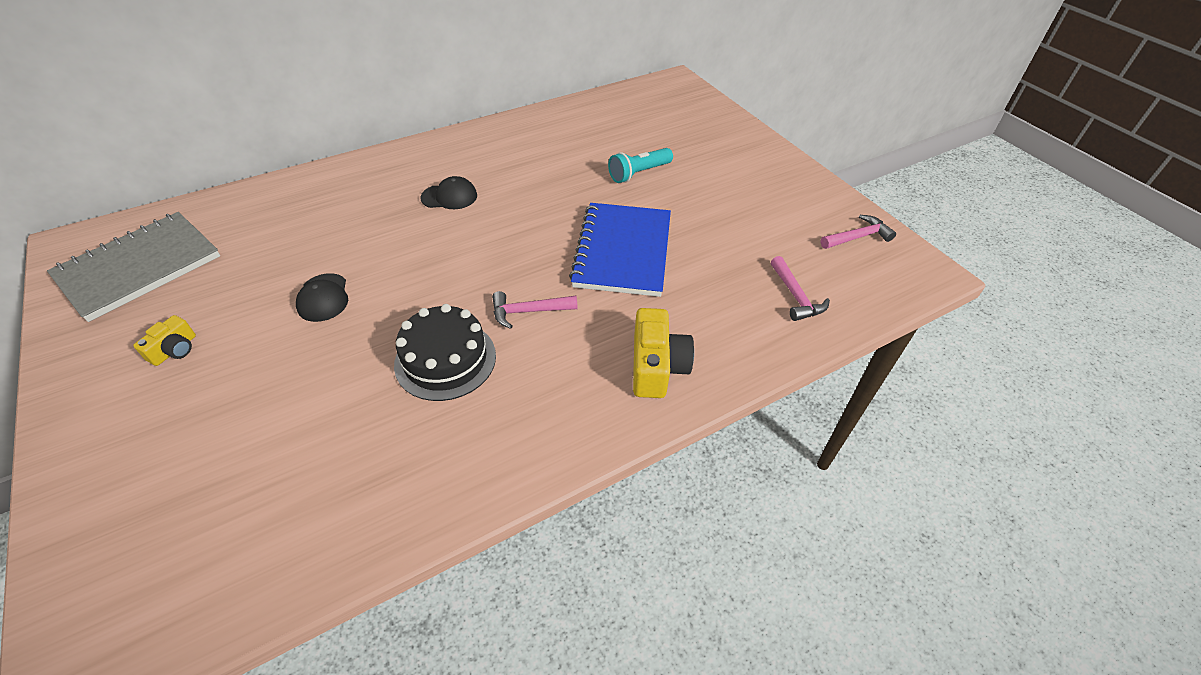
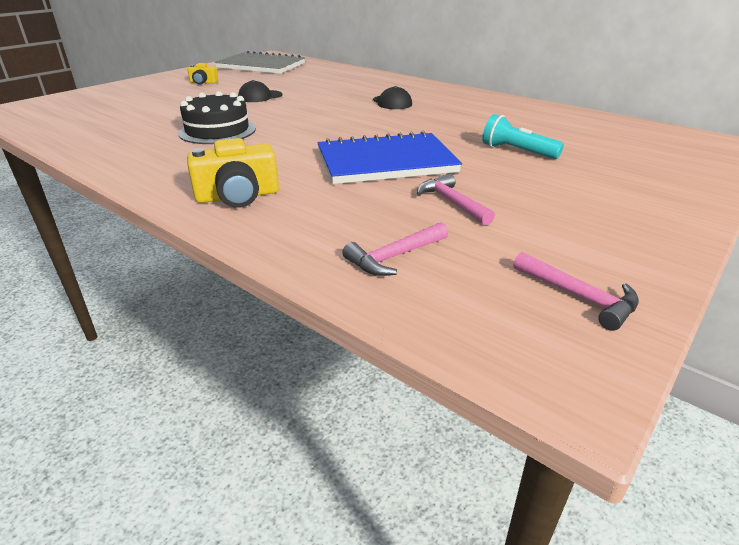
camera: 70 degrees right, 15 degrees down
(528, 311) = (280, 143): pink hammer -> pink hammer (452, 202)

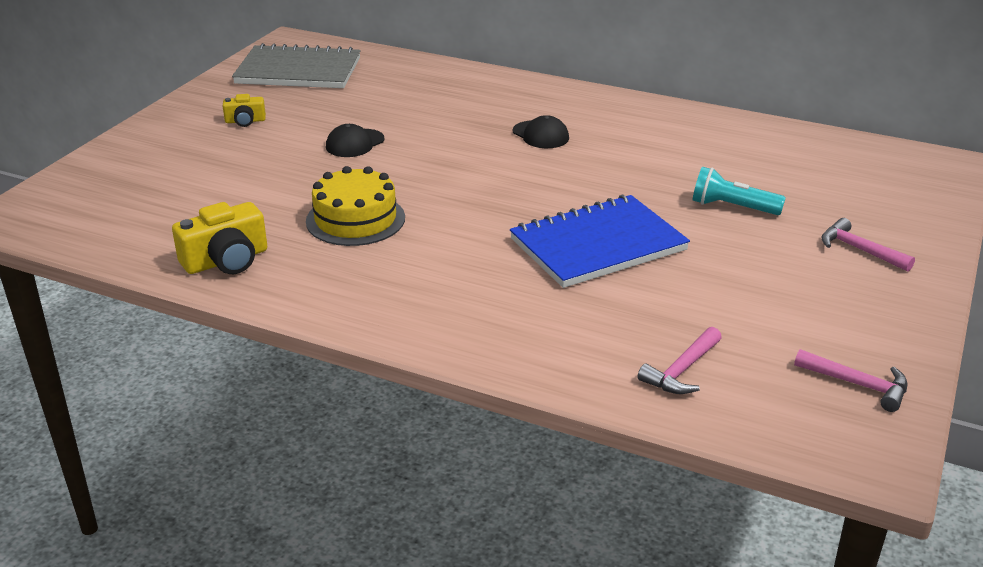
camera: 15 degrees left, 0 degrees up
(217, 131) = (355, 219): black cake -> yellow cake
(238, 196) = (471, 321): yellow camera -> yellow camera (226, 260)
(452, 202) = (700, 294): pink hammer -> pink hammer (859, 250)

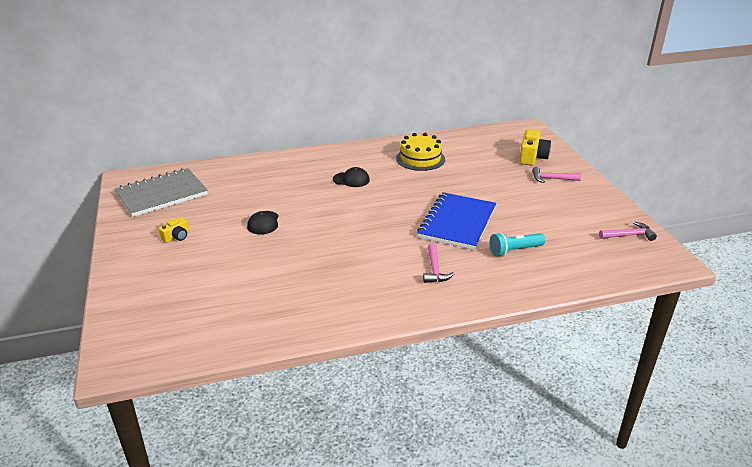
camera: 40 degrees left, 0 degrees up
(226, 260) = (296, 318): yellow camera -> yellow camera (532, 157)
(355, 219) = (329, 263): yellow cake -> yellow cake (420, 159)
(682, 370) = (569, 262): pink hammer -> pink hammer (435, 269)
(732, 207) = (482, 180): turquoise flashlight -> turquoise flashlight (514, 251)

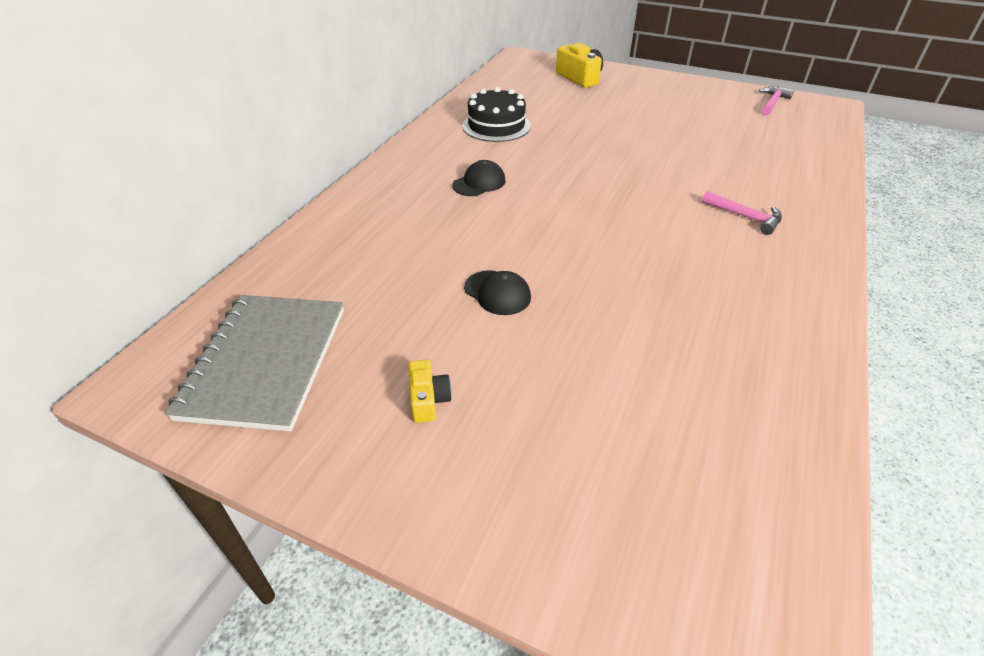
camera: 50 degrees left, 10 degrees up
(420, 159) = (496, 126): yellow cake -> black cake
(457, 223) = (661, 164): blue notebook -> none
(514, 251) = (748, 160): turquoise flashlight -> none
(552, 179) = (634, 88): pink hammer -> none

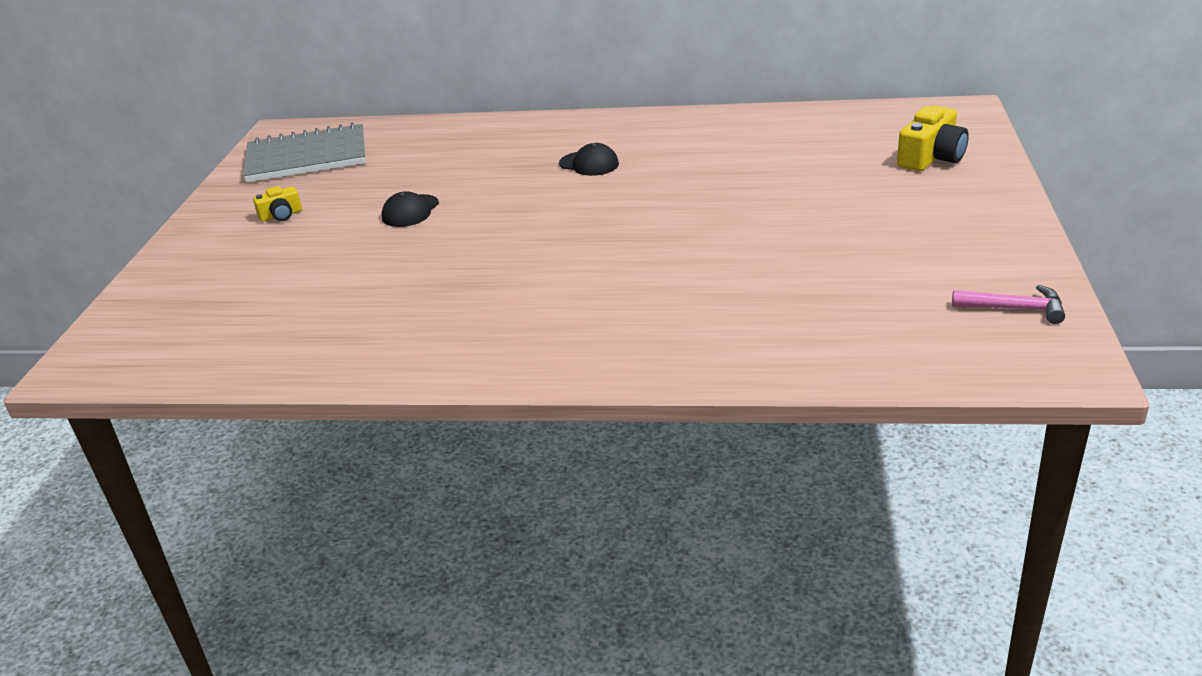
camera: 75 degrees right, 10 degrees down
(496, 126) = (727, 143): black cake -> none
(745, 217) = (612, 313): pink hammer -> none

